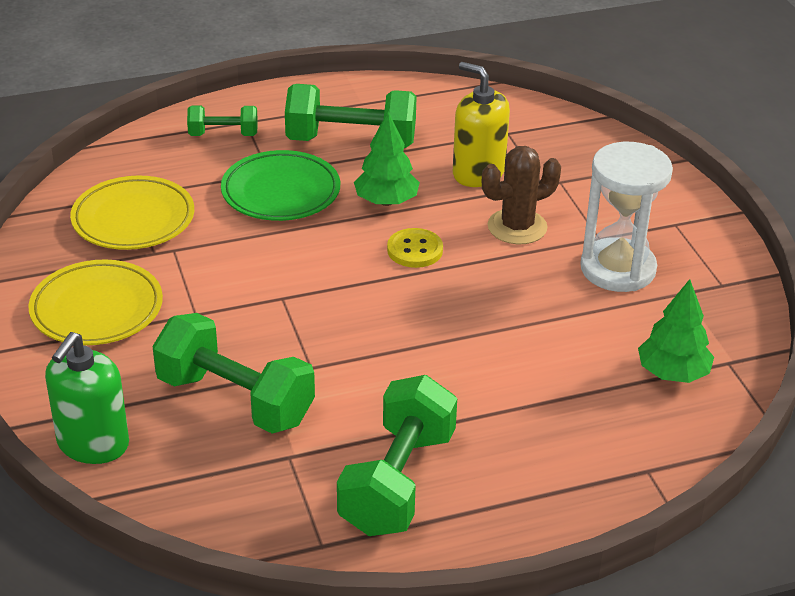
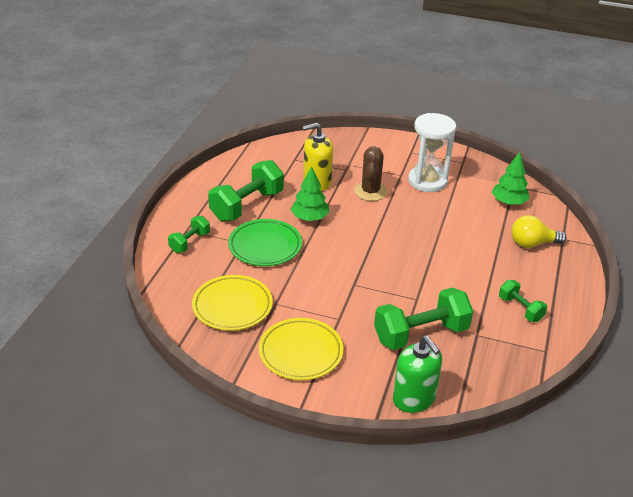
camera: 55 degrees left, 0 degrees up
(397, 482) = (520, 309): green dumbbell -> green dumbbell, size x0.54
(415, 250) = (357, 227): yellow button -> none
(587, 439) = (532, 243): none -> yellow light bulb

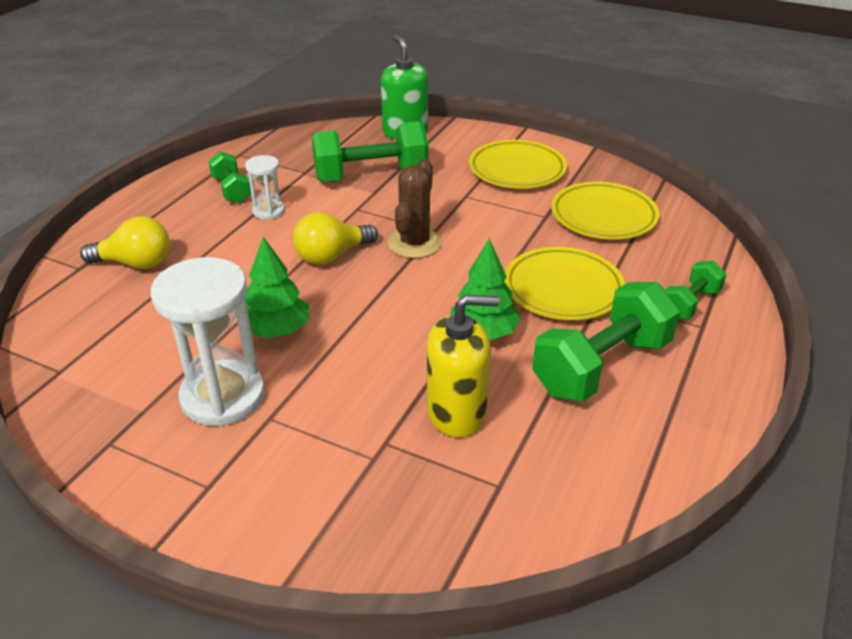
camera: 170 degrees left, 0 degrees up
(265, 246) = (563, 289): green plate -> yellow plate
(370, 191) = (353, 379): brown cactus -> brown cactus (414, 243)
(415, 258) = (331, 256): none -> yellow light bulb
(479, 291) = (268, 211): none -> white hourglass
(508, 202) = (103, 336): green tree -> green tree (277, 330)

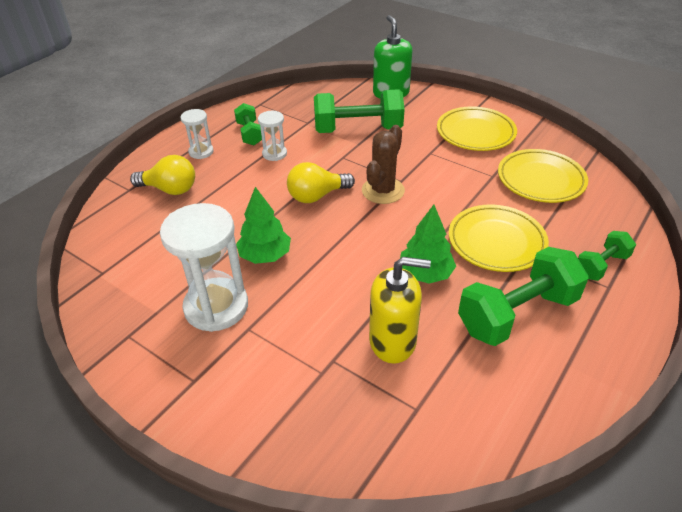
camera: 10 degrees right, 5 degrees up
(170, 216) = (201, 152): none -> white hourglass

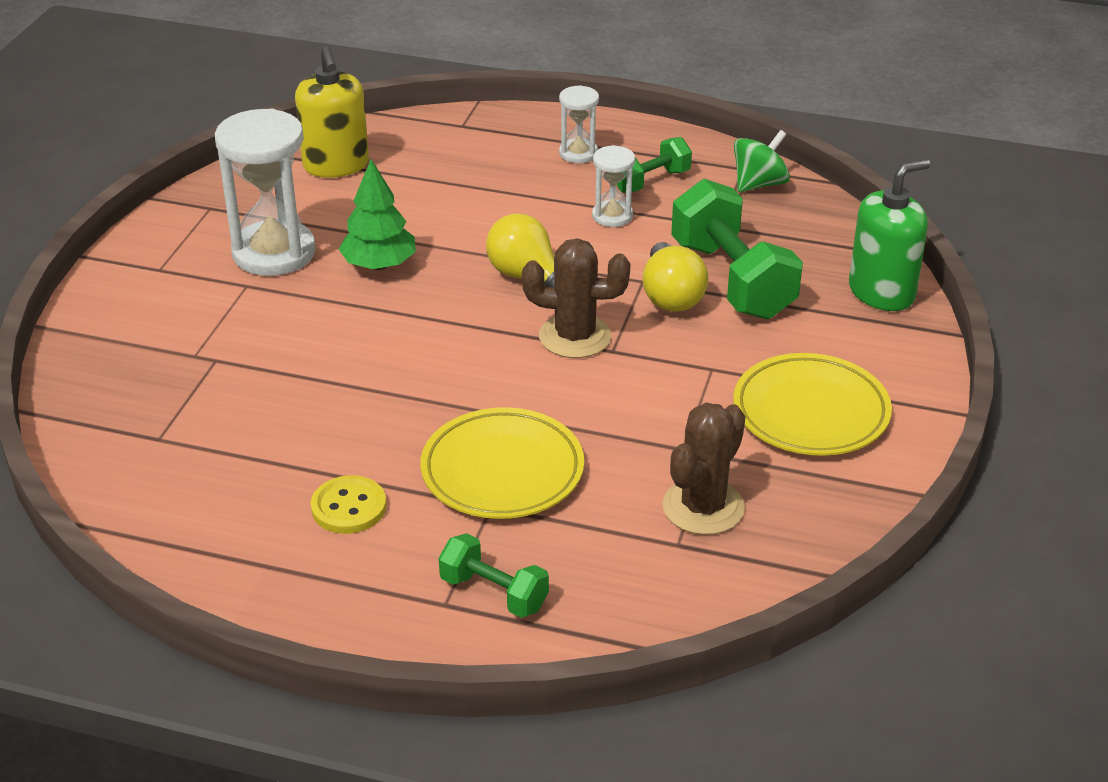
camera: 70 degrees right, 5 degrees down
(170, 189) = (478, 155): yellow light bulb -> yellow light bulb (671, 296)
(278, 103) = (759, 184): none -> green spinning top
(393, 341) = (261, 401): yellow soap dispenser -> yellow soap dispenser (336, 165)
(425, 274) = (399, 409): green tree -> none
(517, 314) = (349, 507): green dumbbell -> yellow button
(540, 180) = (703, 507): yellow plate -> brown cactus

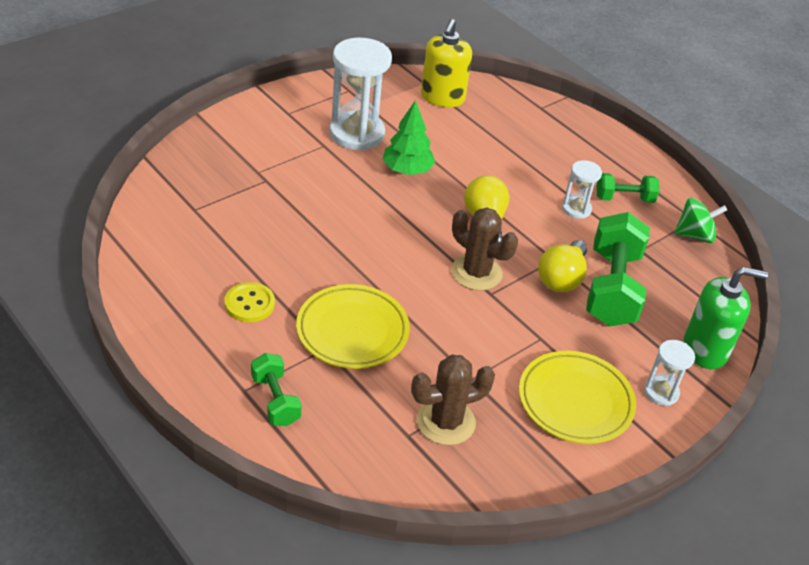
camera: 30 degrees right, 5 degrees up
(578, 153) = (595, 159): white hourglass -> white hourglass (661, 392)

